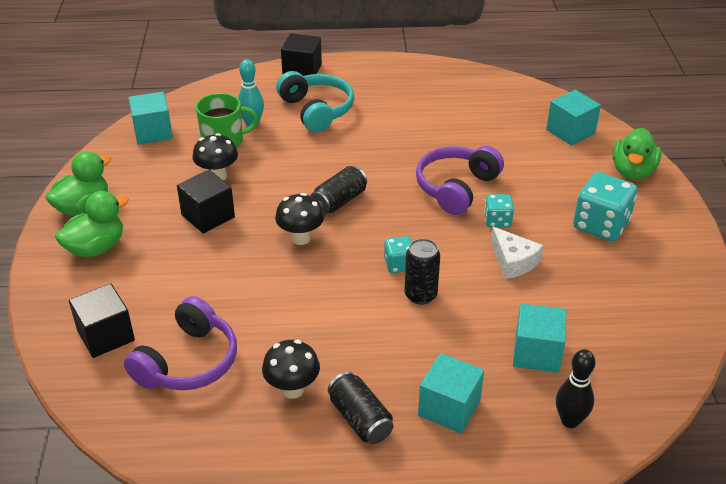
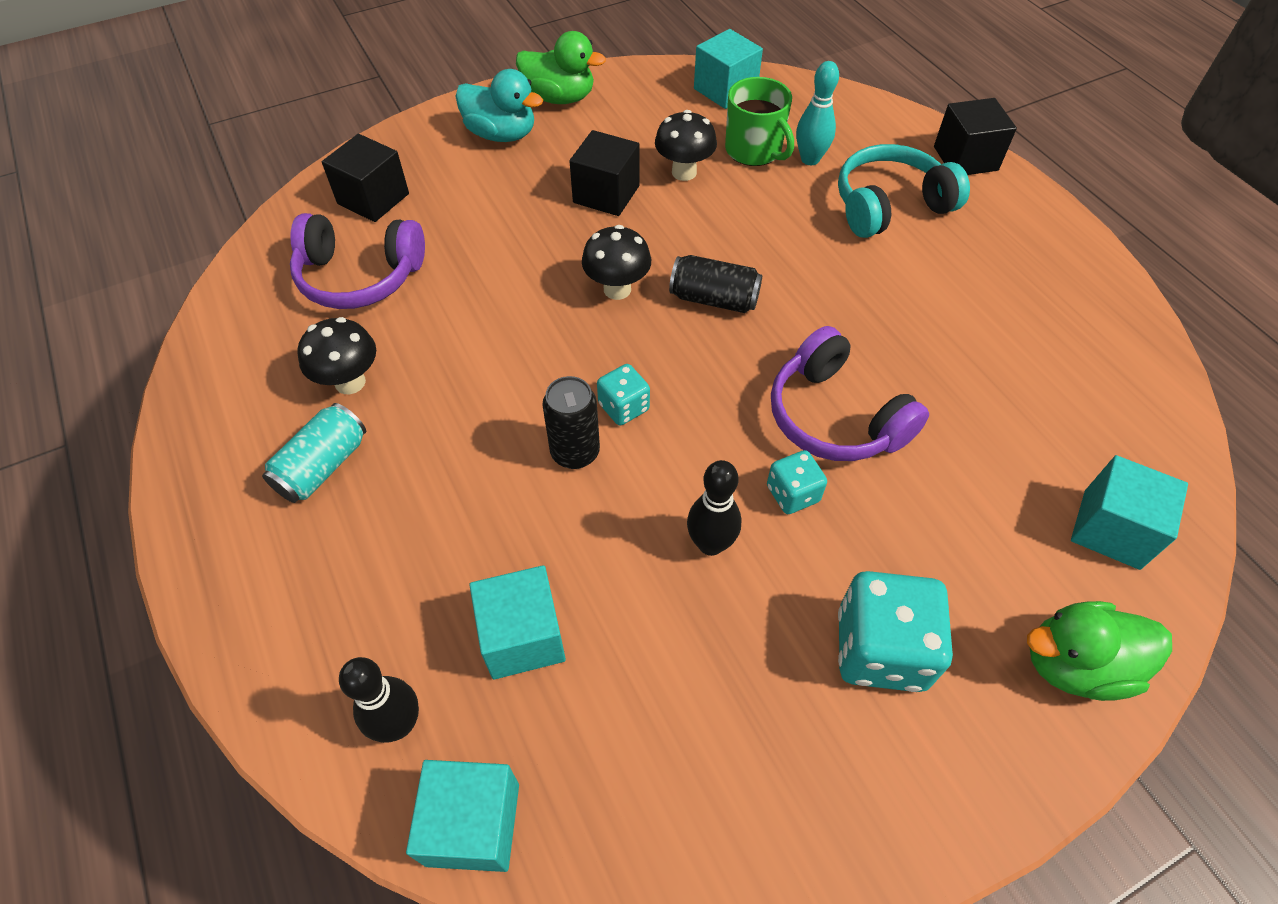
camera: 65 degrees right, 15 degrees up
(96, 248) = (501, 134): green duck -> turquoise duck
(317, 110) = (889, 205): turquoise headphones -> turquoise headphones turned 150 degrees counterclockwise
(360, 419) = (323, 466): black can -> turquoise can
(449, 408) = (373, 557): turquoise cube -> turquoise cube (473, 824)
(456, 188) = (835, 417): purple headphones -> purple headphones turned 135 degrees counterclockwise
(513, 261) = (710, 544): white cheese -> black bowling pin

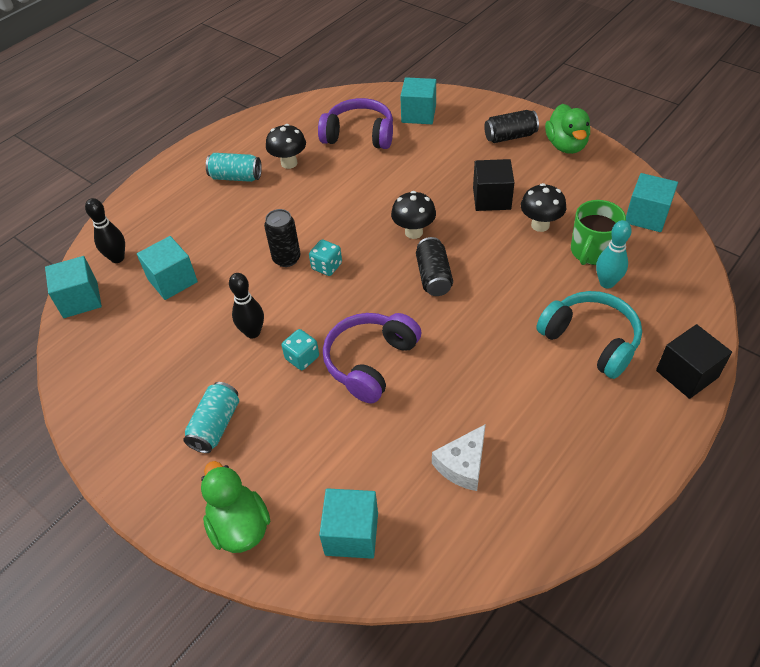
camera: 70 degrees right, 5 degrees down
(360, 276) = (359, 135): purple headphones -> purple headphones turned 120 degrees clockwise
(373, 199) = (418, 114): black cube -> turquoise cube
(501, 134) = (510, 136): turquoise duck -> black can
(880, 649) = (215, 425): turquoise dice -> turquoise can
(1033, 381) = (463, 465): none -> white cheese

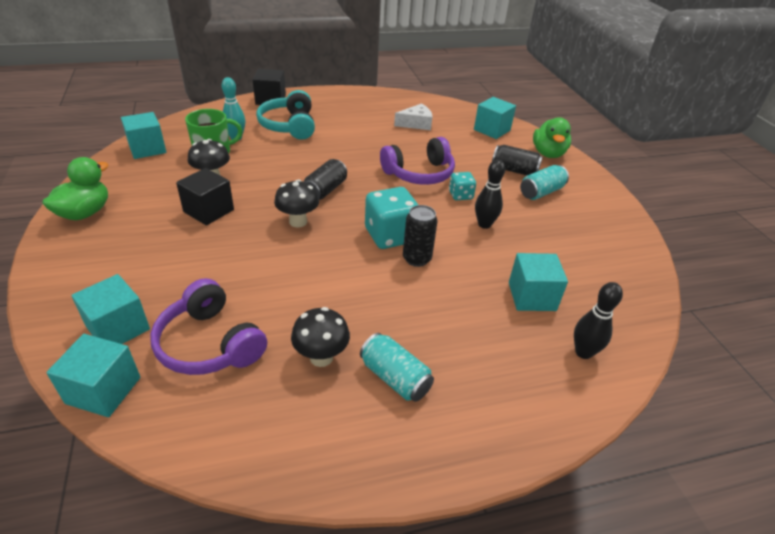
camera: 150 degrees left, 10 degrees down
(80, 299) = (633, 328): turquoise cube -> turquoise cube (103, 390)
(327, 266) = (390, 235): turquoise dice -> turquoise dice, size x1.84
(510, 136) = (101, 247): black can -> black can (514, 170)

